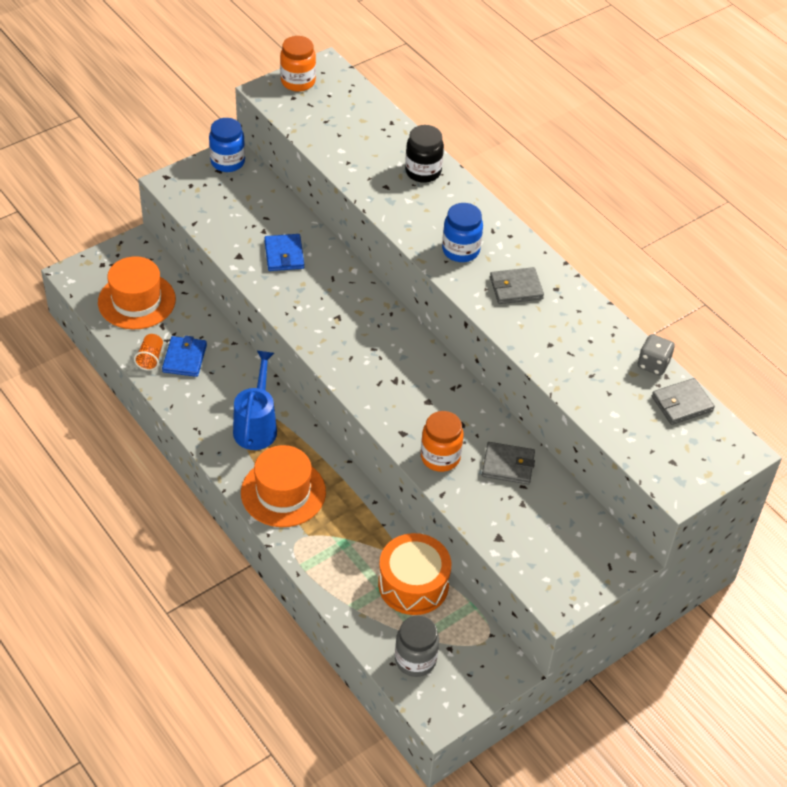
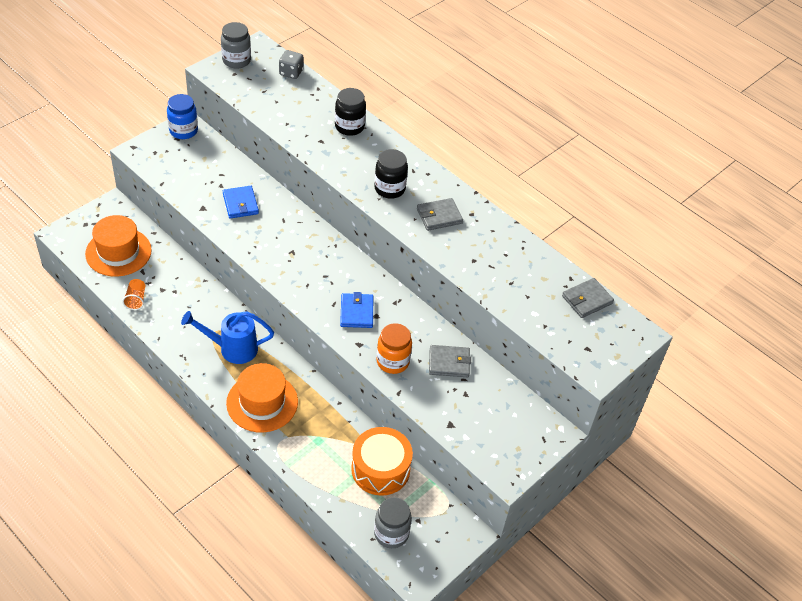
camera: 10 degrees left, 0 degrees up
(184, 358) = (165, 297): blue wallet -> blue wallet (356, 312)
(256, 426) = (232, 348): blue watering can -> blue watering can turned 90 degrees counterclockwise
(298, 82) = (236, 60): orange jar -> grey jar
(460, 250) = (389, 189): blue jar -> black jar
(653, 364) = (559, 269): grey dice -> grey dice (291, 72)

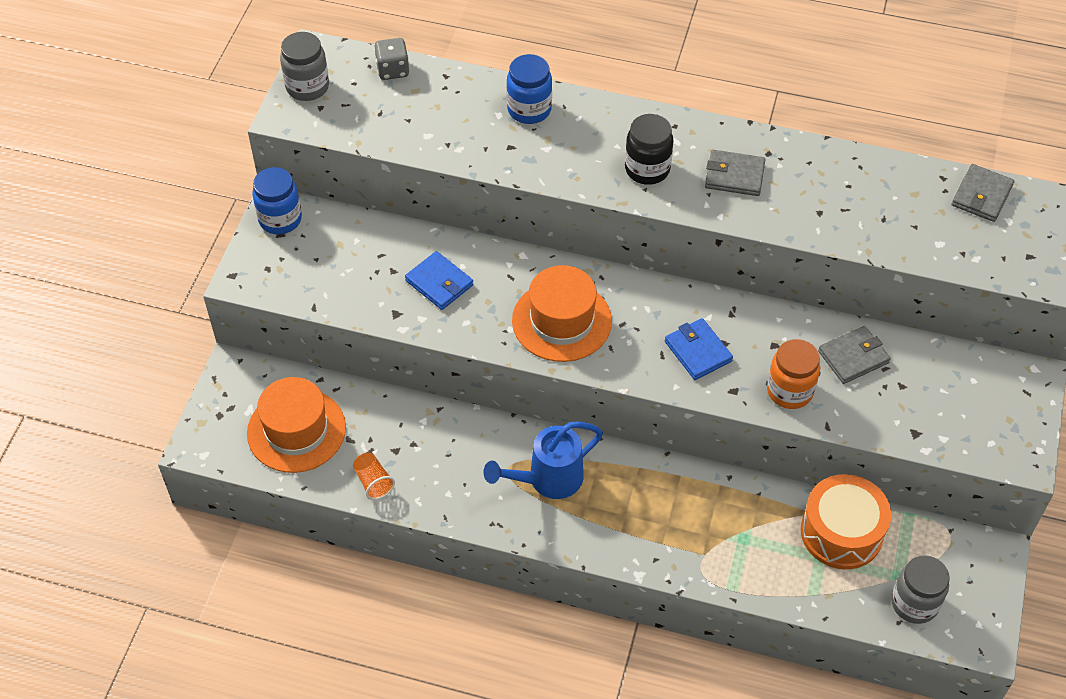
camera: 25 degrees left, 5 degrees up
(262, 402) = (640, 528): orange hat -> orange hat (561, 321)
(349, 127) = (529, 109): black jar -> blue jar
(439, 216) = (734, 176): grey wallet -> grey wallet turned 60 degrees clockwise

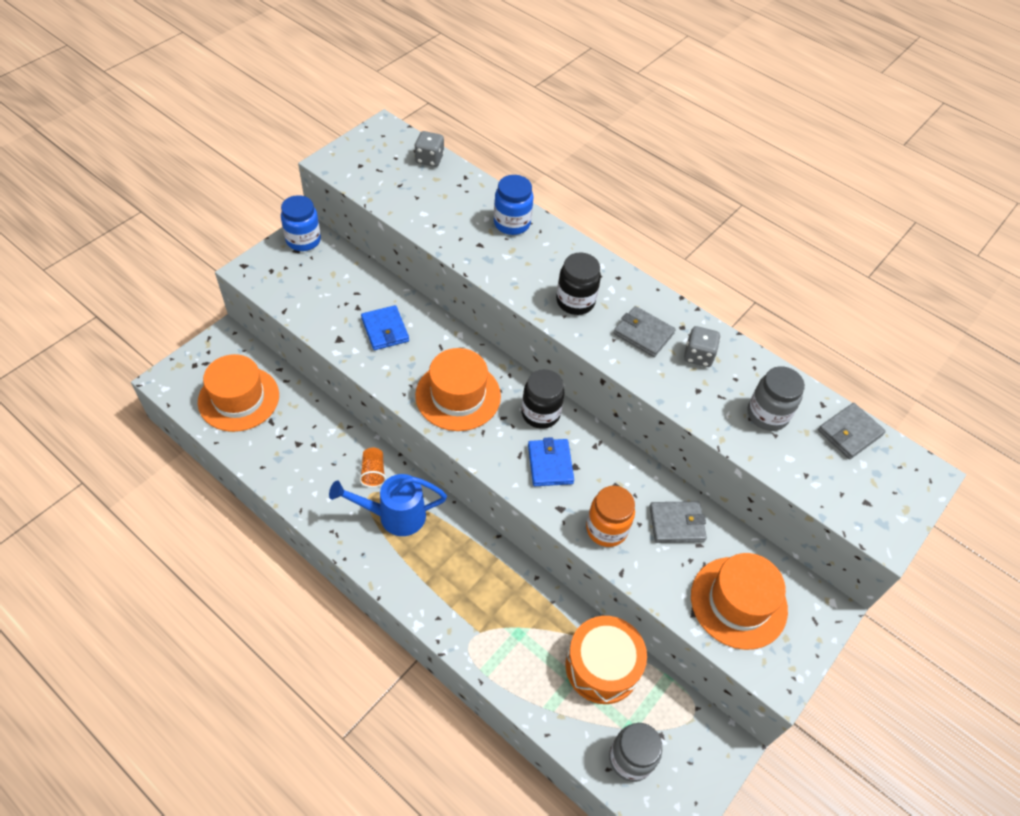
camera: 20 degrees right, 0 degrees up
(307, 87) = (360, 148): grey jar -> grey jar (767, 415)
(373, 482) = (267, 460): orange cup -> orange cup (373, 472)
(657, 304) = (540, 413): none -> black jar
(800, 177) = (698, 356): none -> grey dice
(950, 406) = (738, 602): none -> orange hat

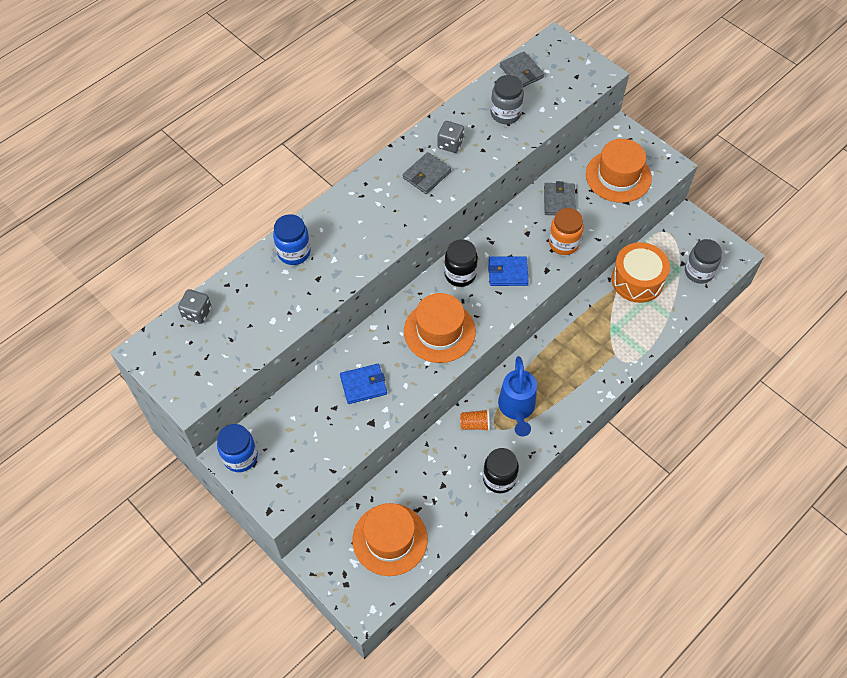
camera: 80 degrees left, 5 degrees up
(575, 301) = (390, 215): black jar -> black jar (499, 478)

